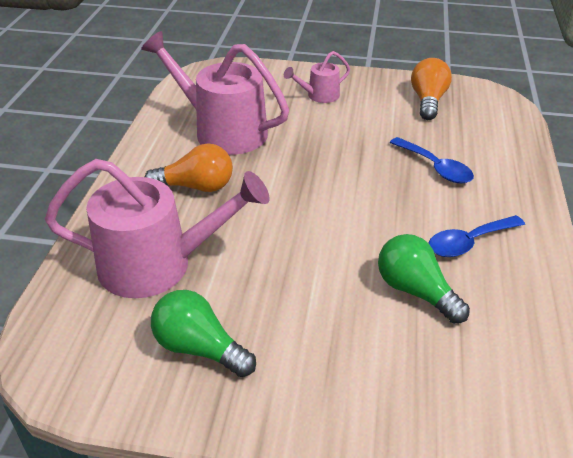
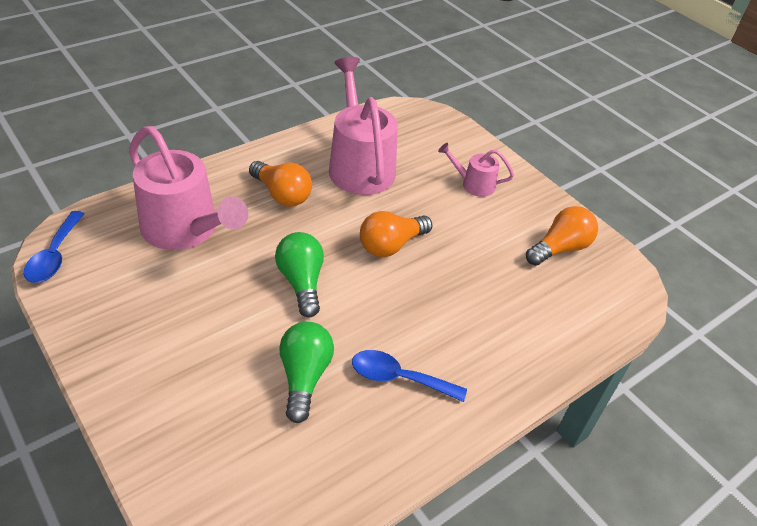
camera: 40 degrees right, 5 degrees up
(199, 348) = (133, 299): green light bulb -> green light bulb (301, 282)
(330, 167) = (391, 245): none -> orange light bulb
(435, 168) = (471, 305): blue spoon -> blue spoon (54, 256)

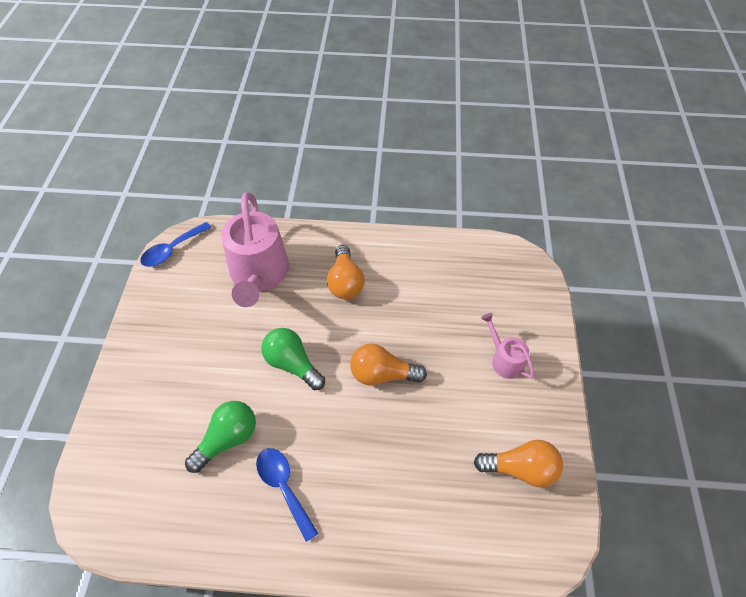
camera: 45 degrees right, 10 degrees up
(301, 282) = (292, 364): green light bulb -> green light bulb turned 75 degrees counterclockwise
(359, 165) = (426, 288): pink watering can -> none

